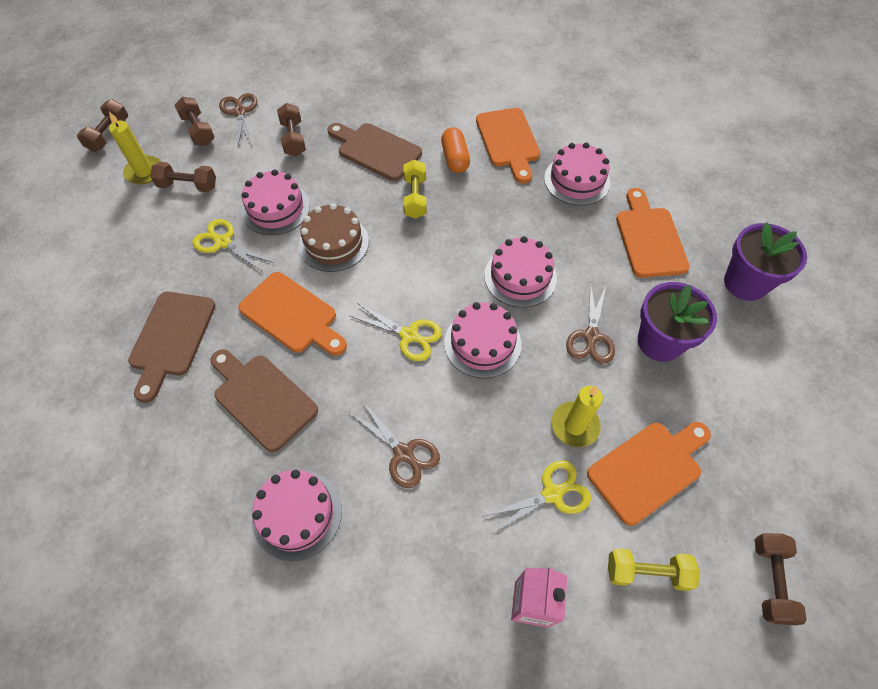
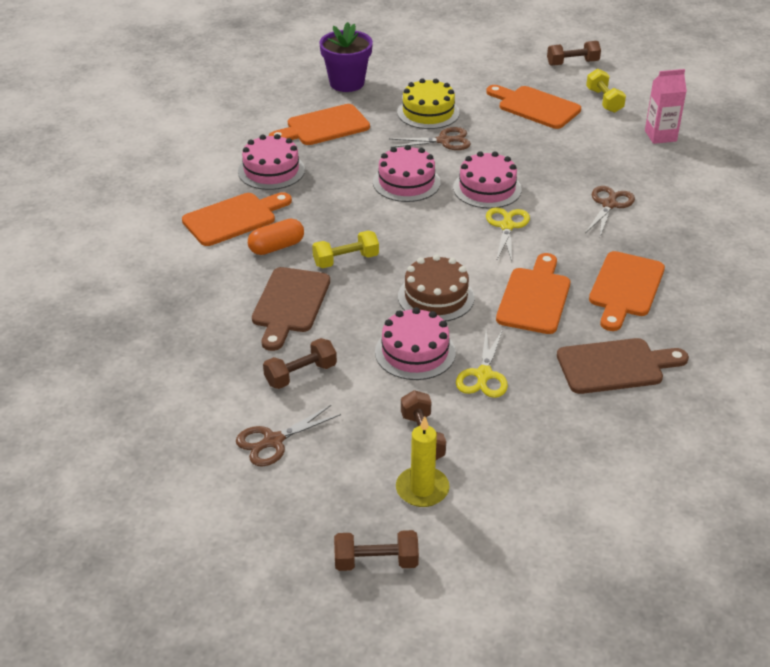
camera: 110 degrees left, 20 degrees down
(198, 130) = (325, 468): brown dumbbell -> none
(262, 398) = (625, 288): brown cutting board -> orange cutting board
(297, 514) = (695, 241): pink cake -> none
(552, 493) = (584, 139): yellow scissors -> none
(574, 425) = (526, 137): yellow candle -> none
(659, 342) = (428, 112): purple flower pot -> yellow cake

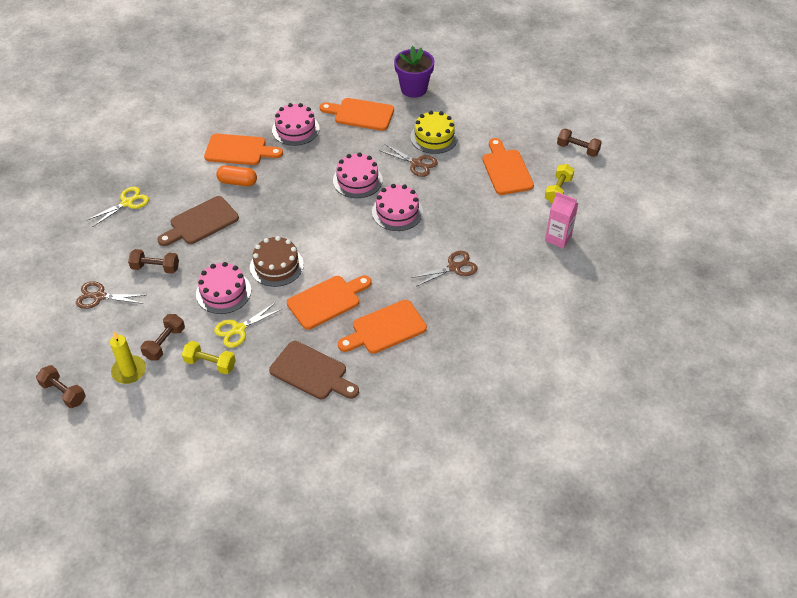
camera: 40 degrees right, 10 degrees up
(346, 260) = (261, 212): yellow dumbbell -> yellow dumbbell (210, 364)
(507, 226) = (374, 244): yellow scissors -> yellow scissors (127, 202)

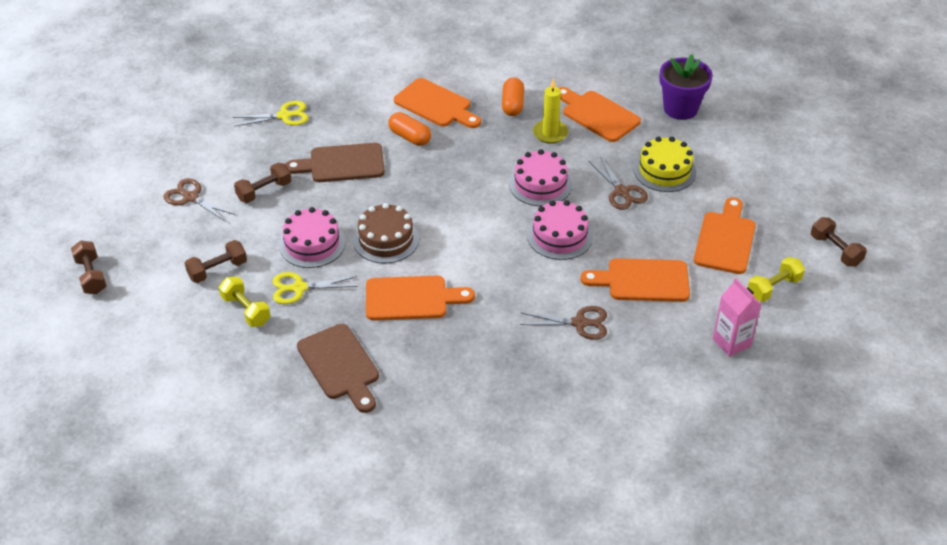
camera: 30 degrees right, 5 degrees down
(129, 371) = (164, 282): yellow candle -> yellow candle (550, 133)
(155, 268) = (264, 191): brown dumbbell -> brown dumbbell turned 75 degrees counterclockwise
(295, 129) = (512, 105): pink cake -> orange capsule
(385, 328) = (452, 355): orange cutting board -> orange cutting board (642, 280)

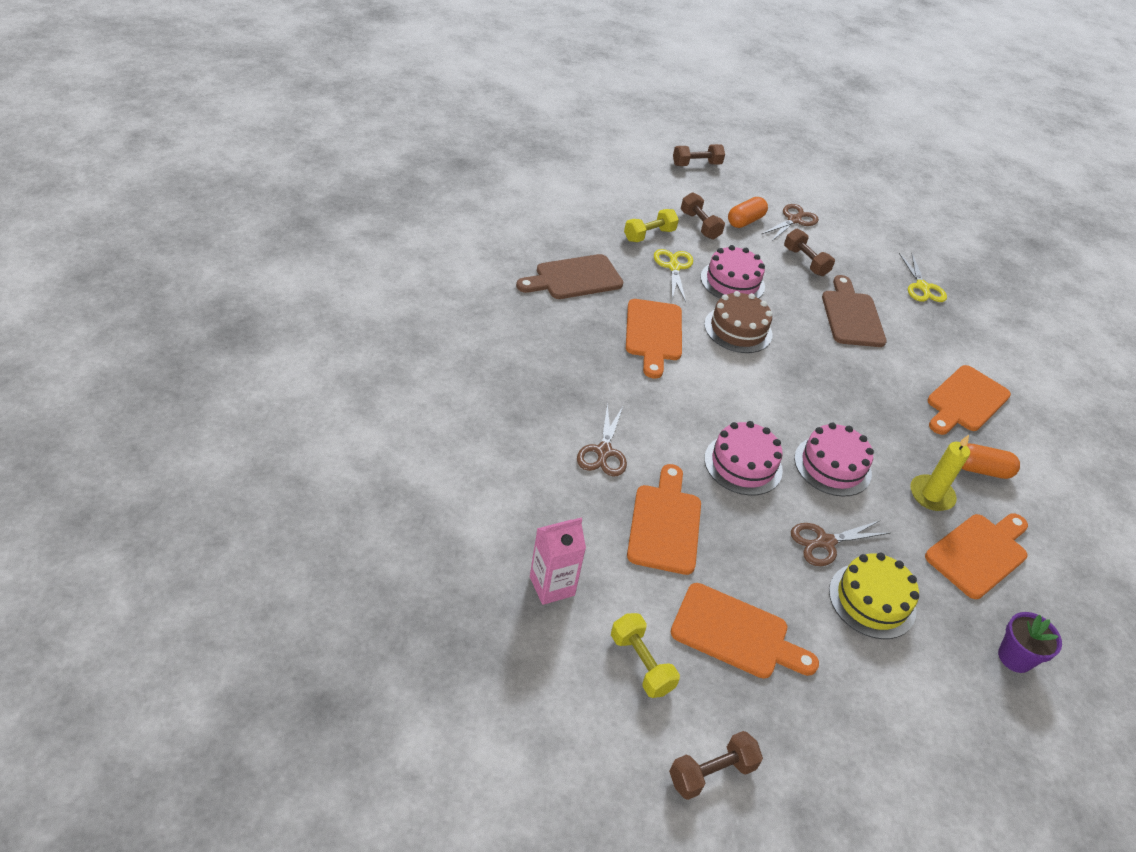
camera: 90 degrees right, 0 degrees up
(410, 137) = (903, 371): orange capsule -> orange capsule (745, 221)
(680, 109) = (1015, 657): purple flower pot -> purple flower pot, size x0.65

